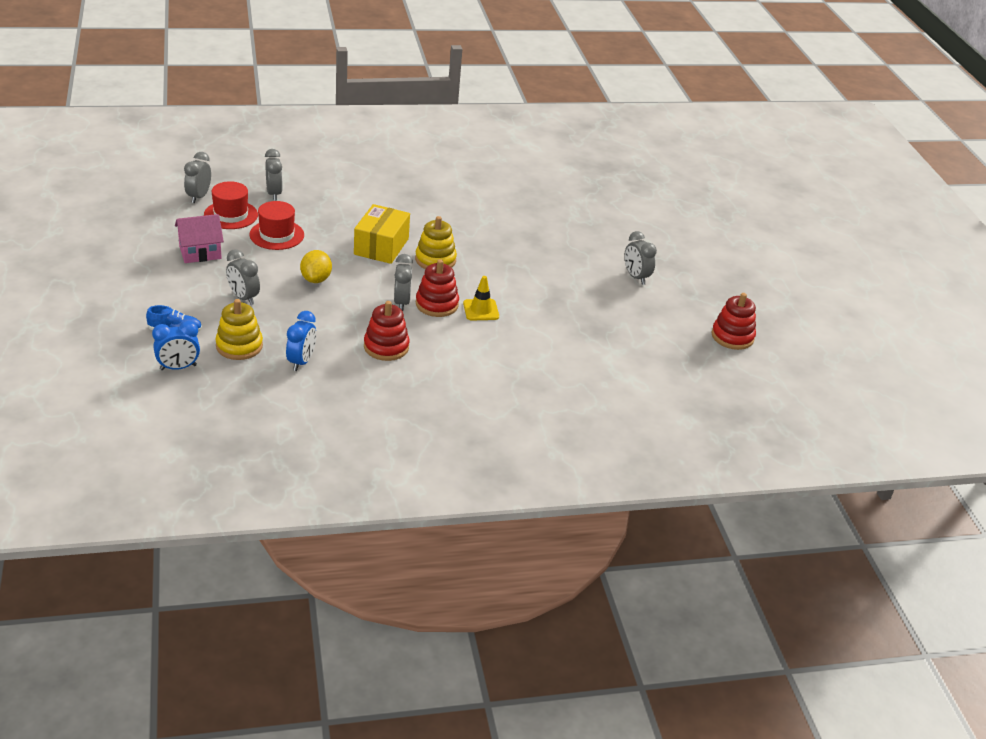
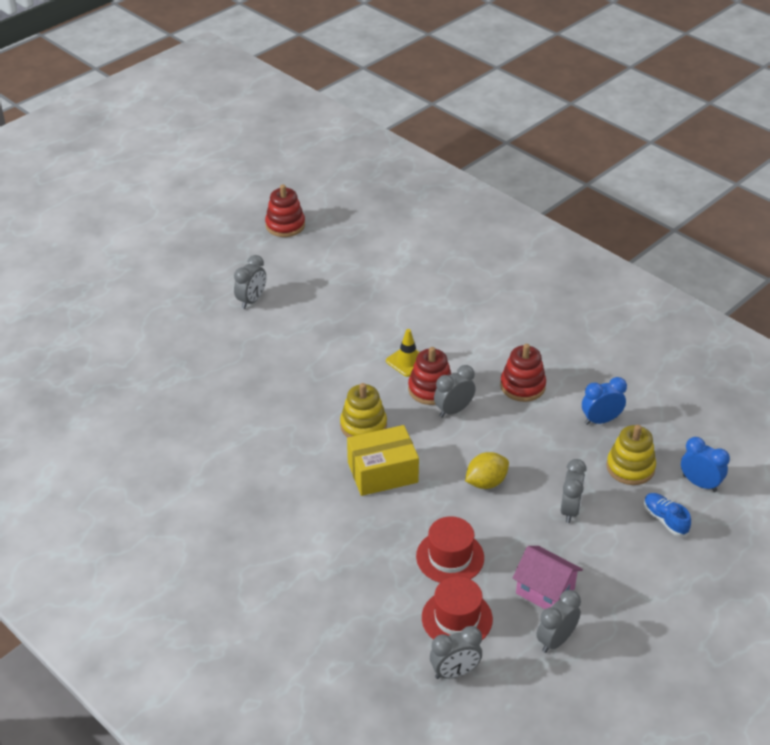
camera: 120 degrees left, 5 degrees up
(274, 194) = (378, 614): grey clock -> grey clock (555, 640)

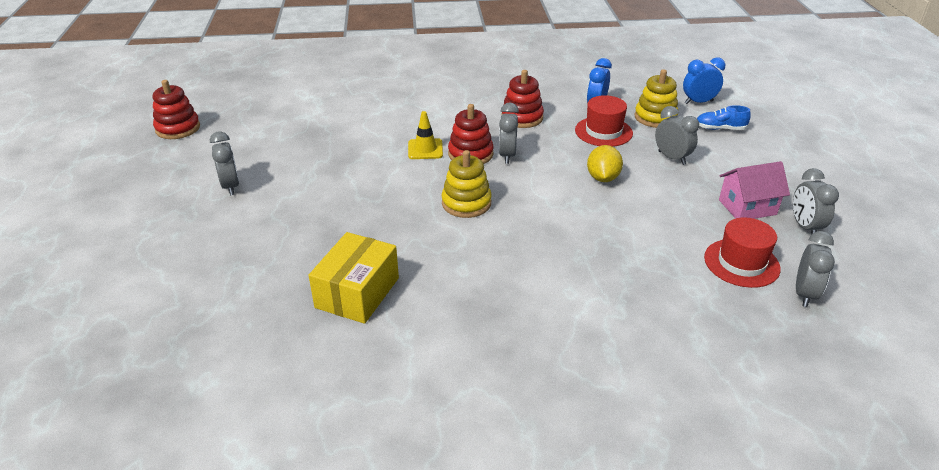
camera: 50 degrees left, 5 degrees down
(382, 472) = (532, 220): yellow box -> yellow box (357, 293)
(450, 557) = (667, 233): red hat -> red hat (603, 132)

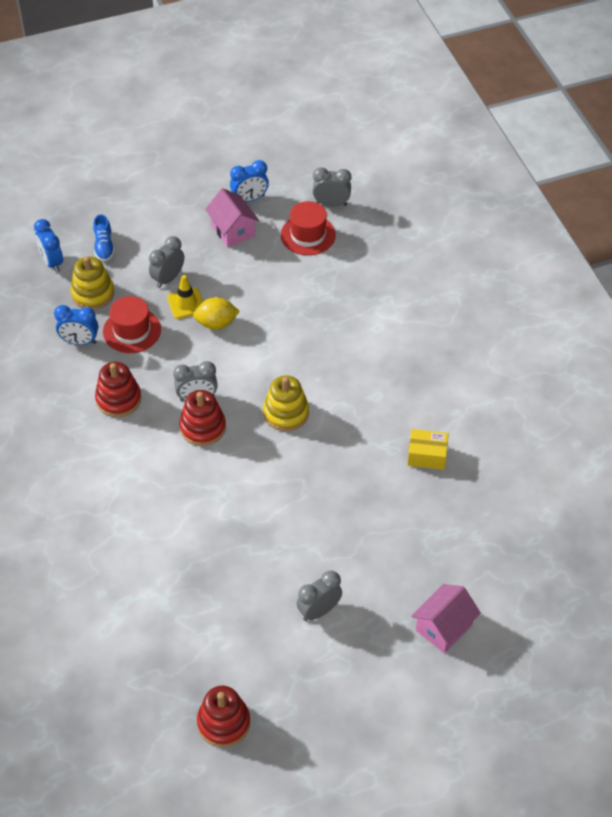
camera: 105 degrees left, 15 degrees up
(144, 257) = (444, 627): none -> pink house
(357, 293) = (427, 455): yellow box -> yellow box, size x0.64
(425, 149) = (204, 467): yellow traffic cone -> yellow traffic cone (186, 303)
(805, 227) = (250, 199): grey clock -> blue clock

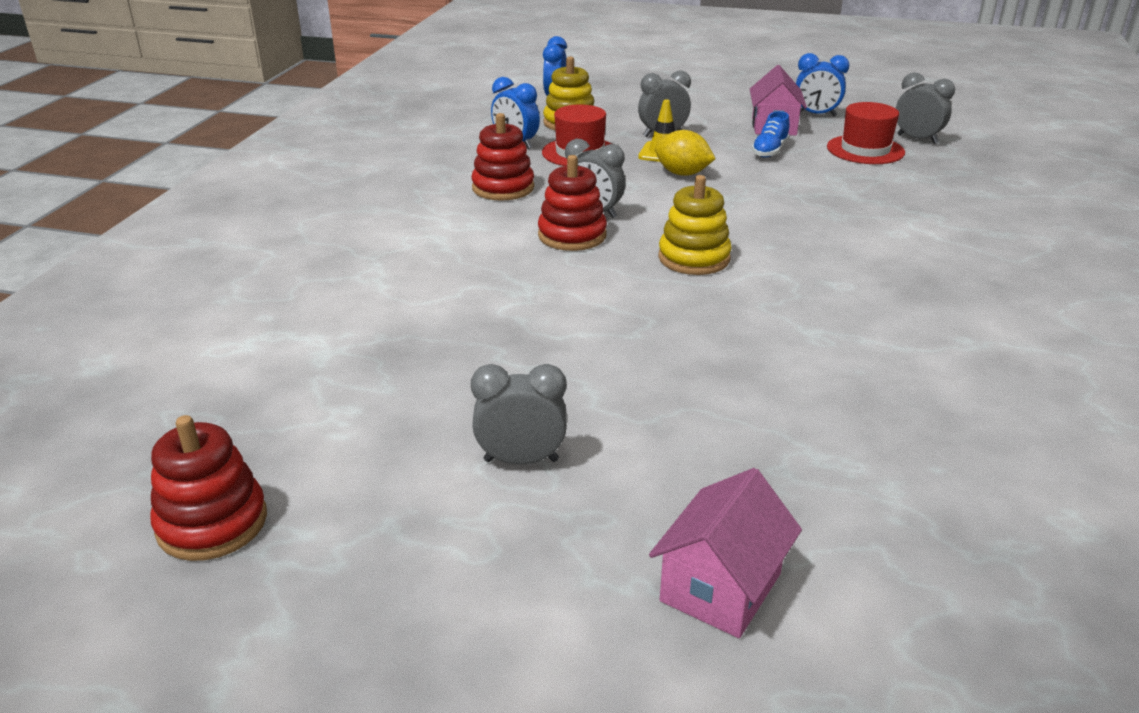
camera: 35 degrees right, 20 degrees down
(104, 246) = (619, 103): blue shoe -> blue shoe (769, 151)
(427, 455) = (875, 365): yellow box -> none
(444, 627) = (721, 587): pink house -> pink house turned 45 degrees counterclockwise

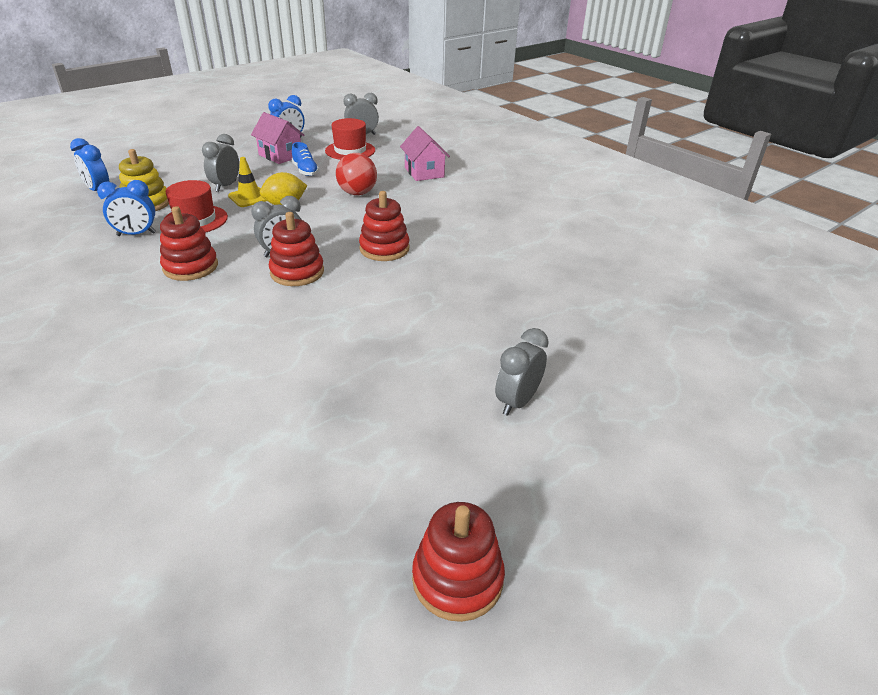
camera: 55 degrees left, 5 degrees up
(694, 258) = (384, 249): yellow stacking toy -> red stacking toy
(721, 587) = (674, 384): pink house -> pink house (424, 172)
(780, 195) = (357, 193): none -> red ball

